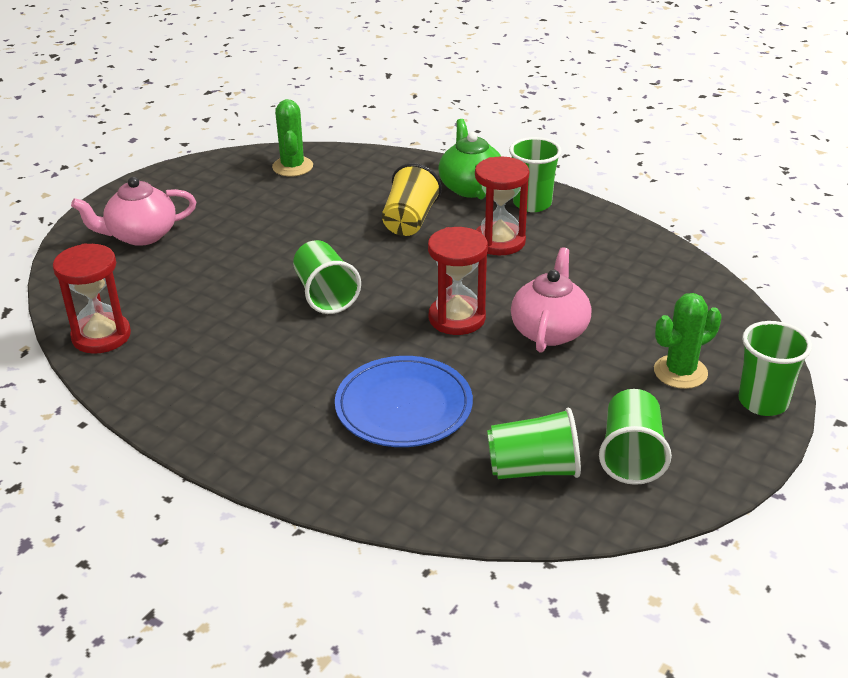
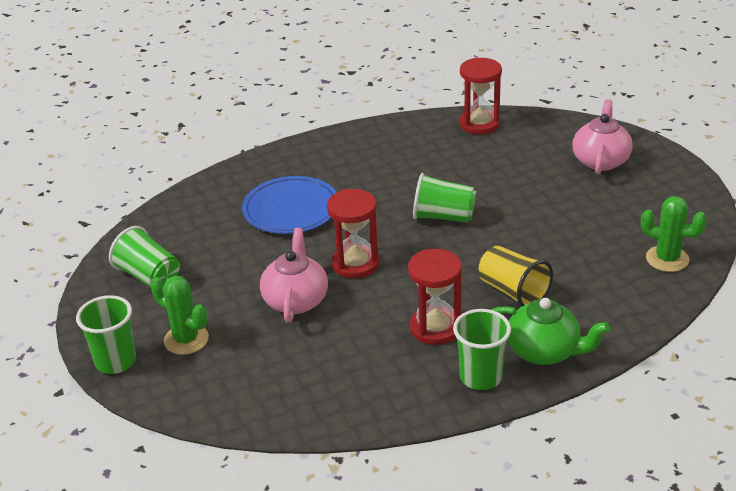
camera: 125 degrees right, 0 degrees up
(533, 469) = (186, 235): green cup -> none
(549, 331) = (296, 300): pink teapot -> pink teapot turned 135 degrees counterclockwise
(680, 372) = (186, 339): green cactus -> green cactus turned 60 degrees counterclockwise

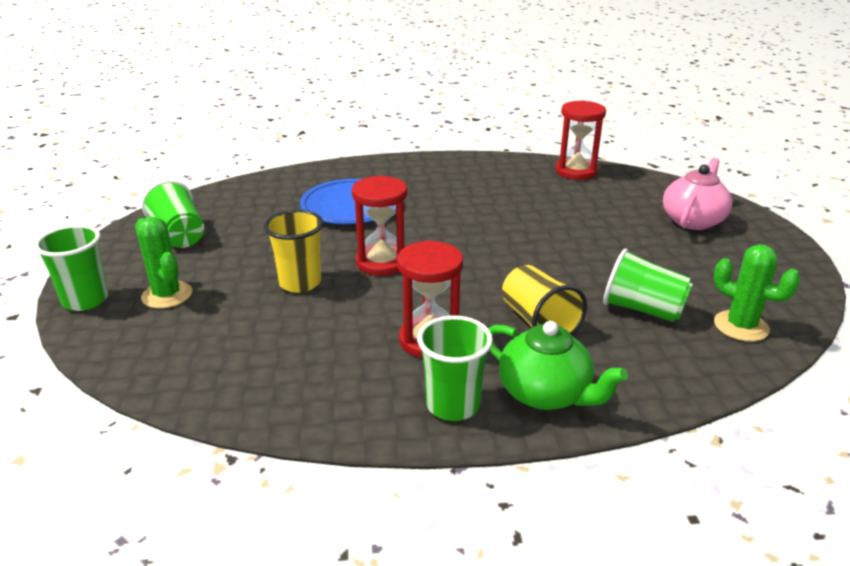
camera: 15 degrees right, 5 degrees down
(296, 300) = (300, 282): pink teapot -> yellow cup
(443, 217) = (498, 239): green cup -> green cup (642, 309)

